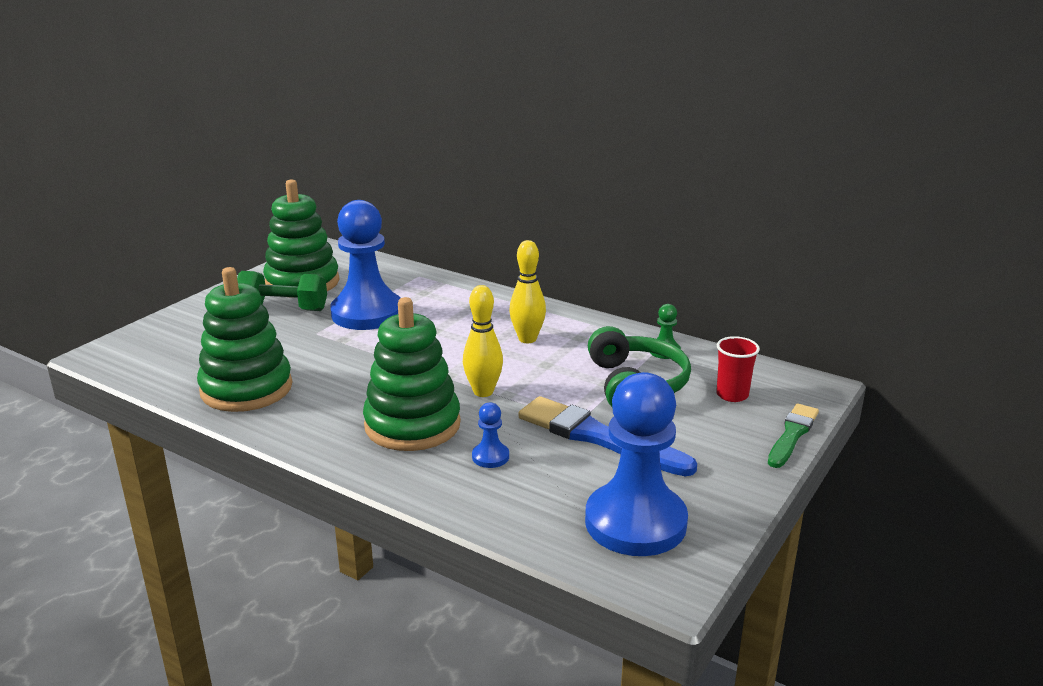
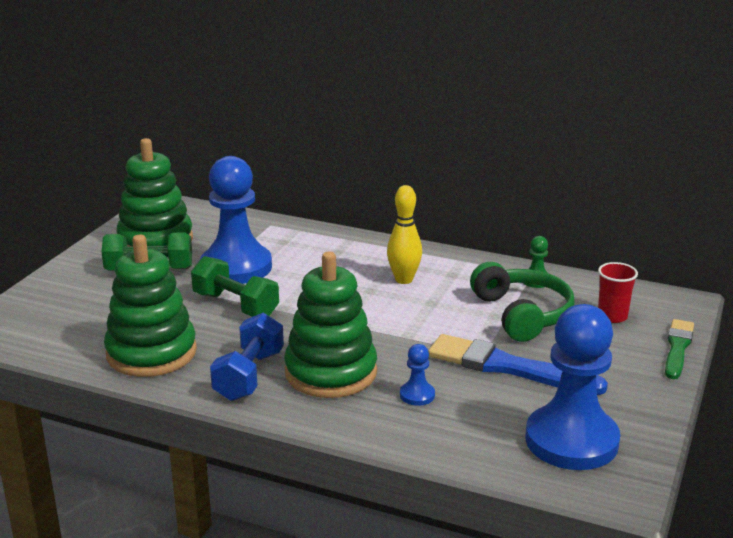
camera: 10 degrees left, 0 degrees up
(330, 420) = (249, 375): none -> blue dumbbell
(349, 350) = (235, 305): none -> green dumbbell
(483, 392) = (384, 334): yellow bowling pin -> none

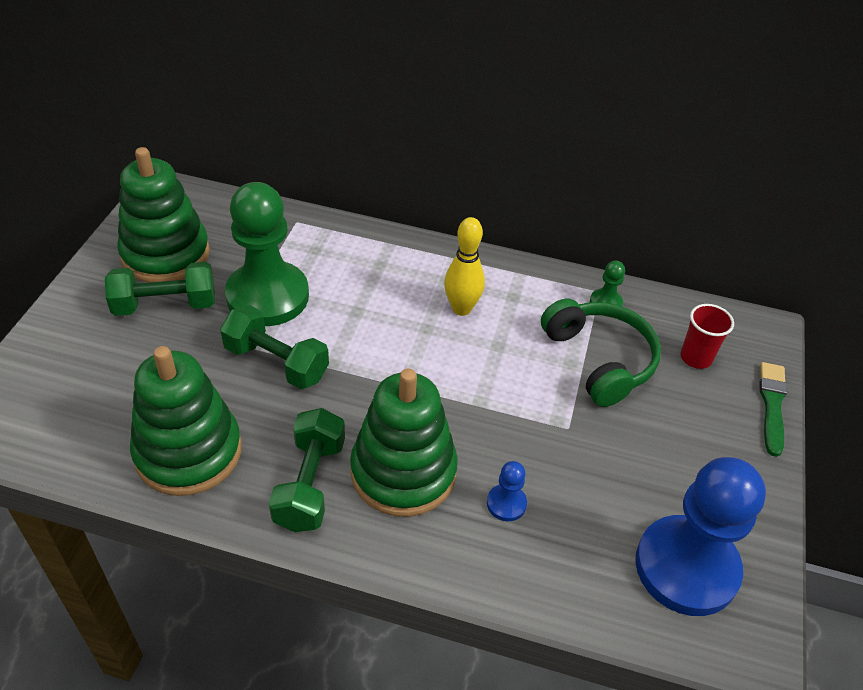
camera: 10 degrees left, 20 degrees up
(236, 267) = (267, 296): blue pawn -> green pawn
(249, 375) = (310, 484): blue dumbbell -> green dumbbell
(508, 367) = (599, 449): blue brush -> none

